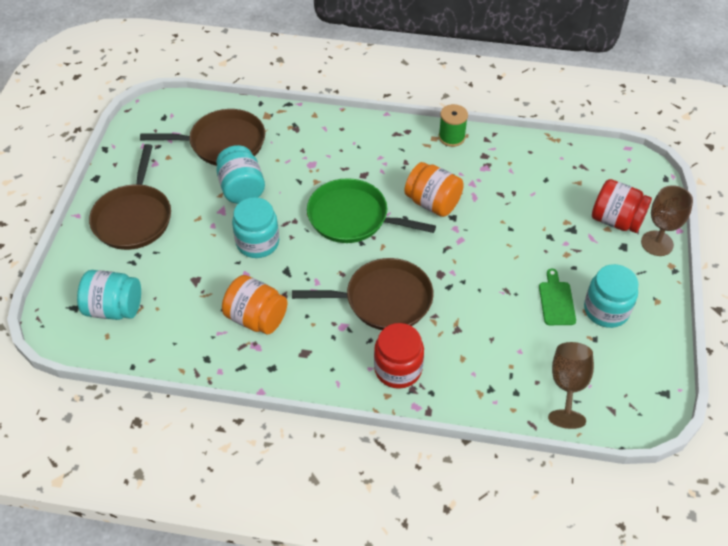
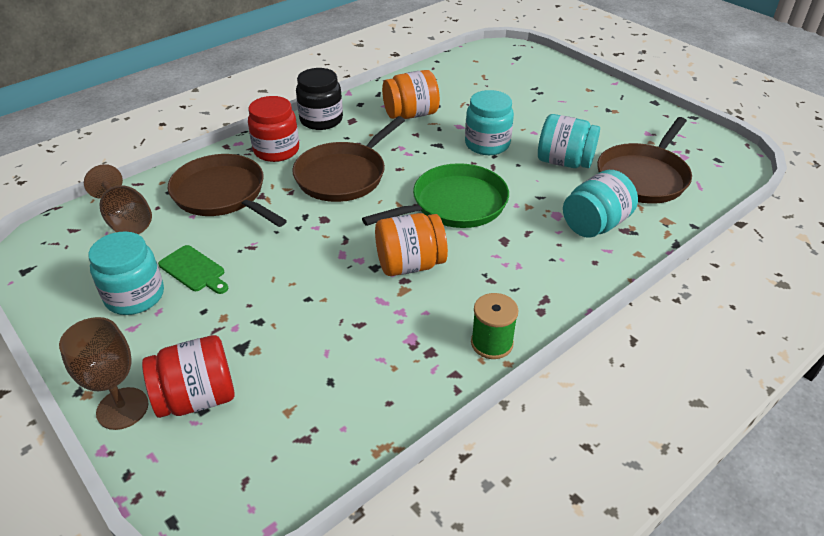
camera: 130 degrees right, 10 degrees down
(114, 308) = (496, 69): turquoise jar -> turquoise jar (595, 224)
(134, 218) = (584, 103): brown pan -> brown pan (222, 194)
(325, 375) = (321, 120): none -> black jar

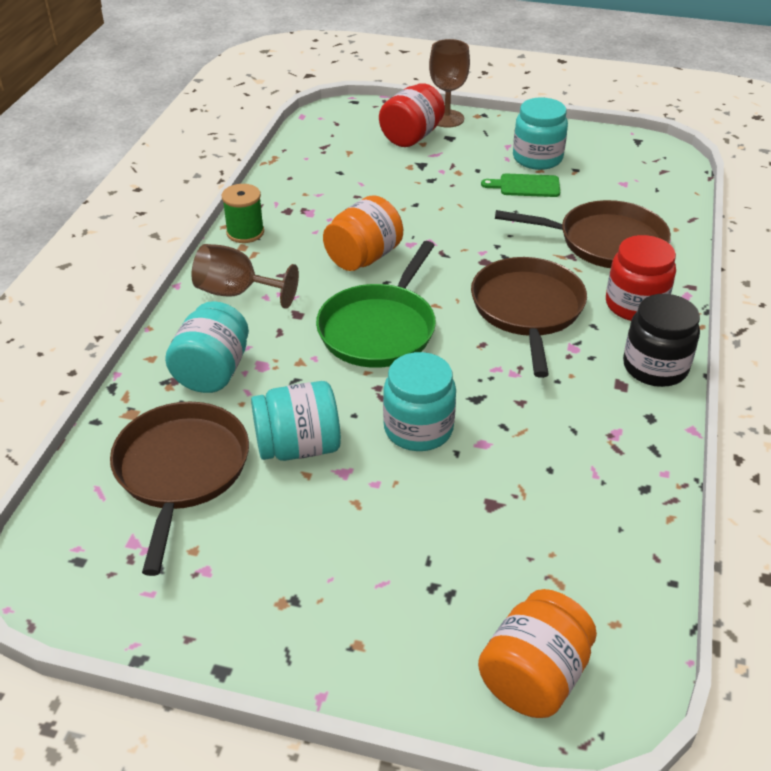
camera: 145 degrees right, 0 degrees up
(126, 220) = (639, 192): brown goblet -> brown goblet (236, 293)
(411, 114) = (565, 432): orange jar -> orange jar (533, 676)

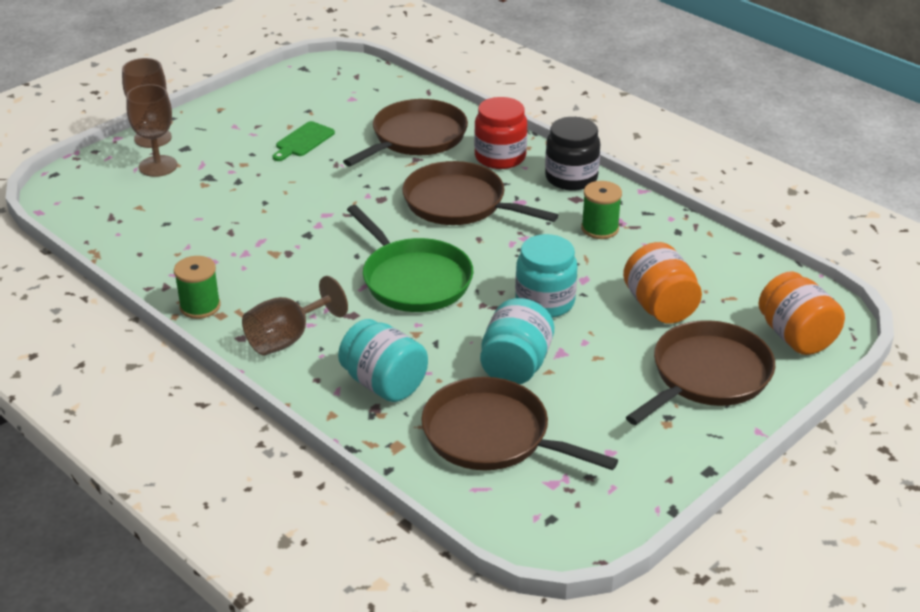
camera: 60 degrees left, 5 degrees down
(363, 257) = (311, 255): orange jar -> orange jar (660, 306)
(391, 610) = (707, 375): none -> brown pan
(411, 137) = (158, 166): red jar -> brown goblet
(537, 158) = (271, 120): turquoise jar -> none
(585, 422) = (600, 228): none -> green spool

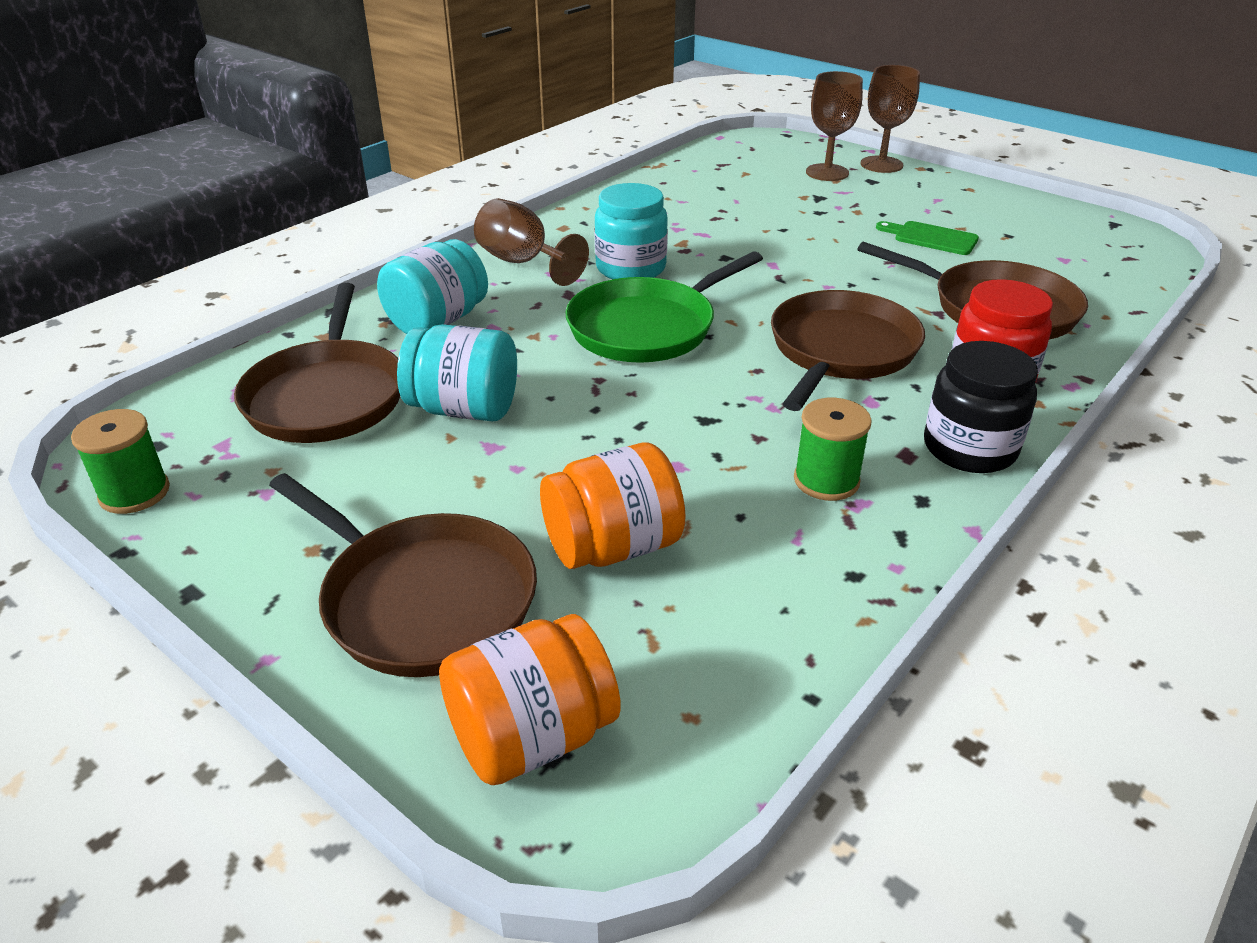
camera: 85 degrees right, 0 degrees up
(200, 306) = (576, 216): green spool -> green spool (134, 493)
(492, 435) = (327, 396): brown pan -> brown pan turned 150 degrees clockwise
(545, 302) = (611, 430): turquoise jar -> turquoise jar (631, 268)

